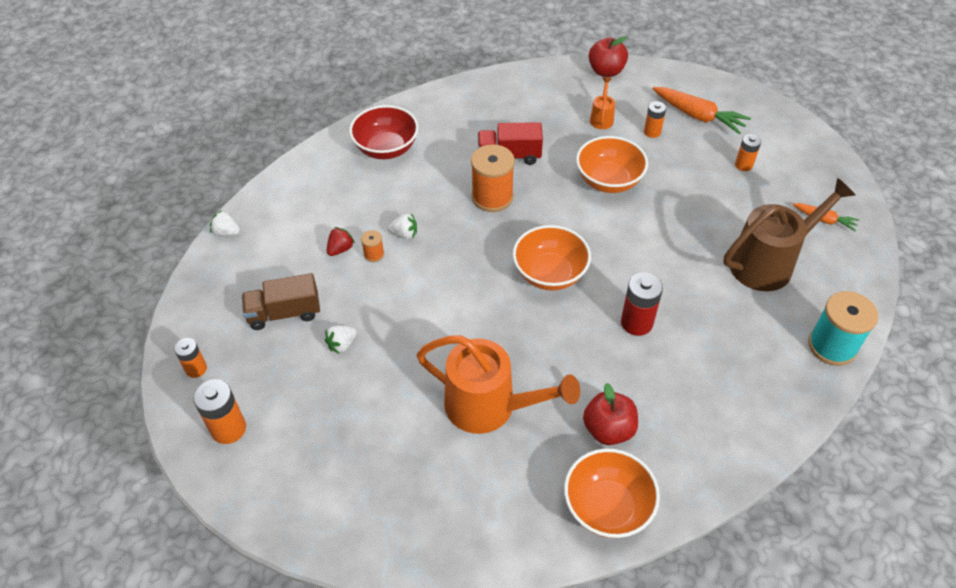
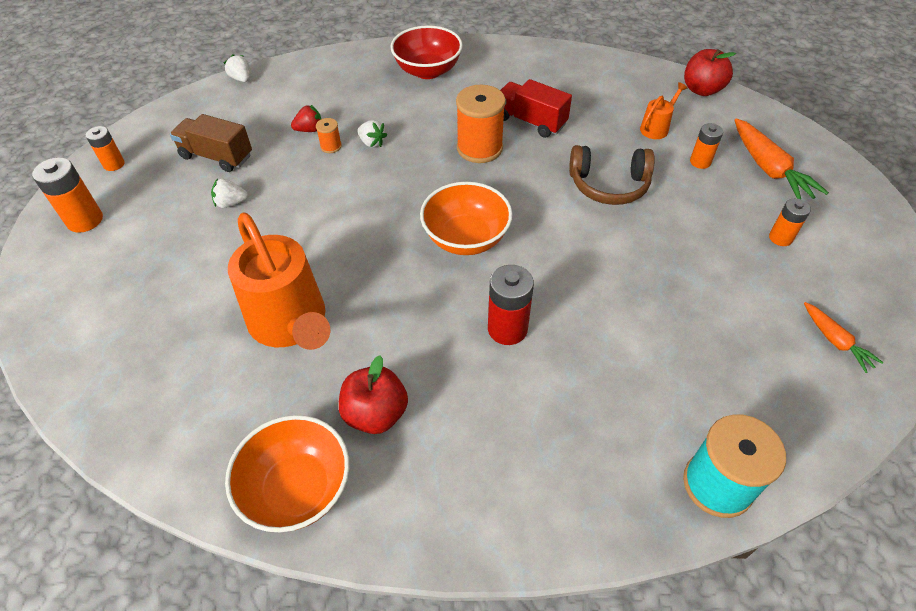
camera: 35 degrees right, 0 degrees up
(608, 181) = (609, 185): orange bowl -> brown headphones
(769, 262) = (719, 350): brown watering can -> none

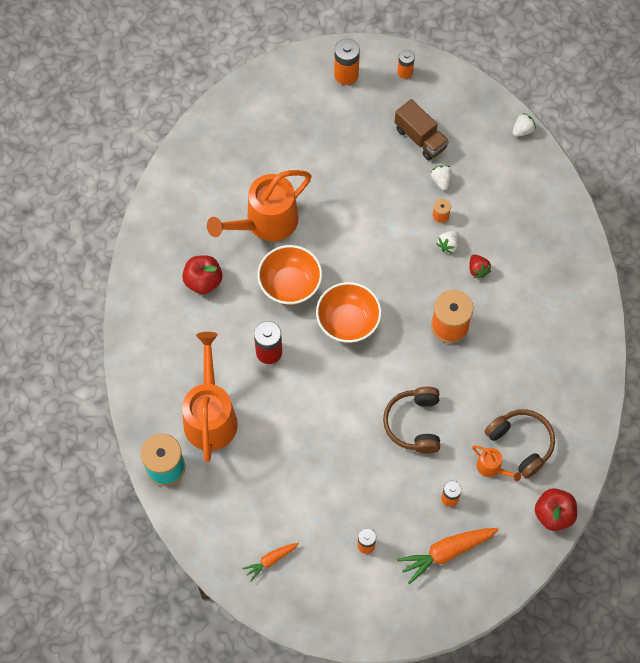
camera: 85 degrees right, 15 degrees up
(216, 156) = (420, 138): brown truck -> brown truck turned 120 degrees clockwise
(231, 203) = (370, 161): white strawberry -> white strawberry (441, 181)
(297, 489) = (156, 248): orange bowl -> orange bowl (290, 284)
(309, 130) = (459, 196): red strawberry -> red strawberry (478, 270)
(427, 71) = (553, 277): red bowl -> none
(530, 121) = (489, 365): red truck -> none
(616, 412) = (210, 415): none -> orange watering can
(624, 105) = (521, 443): none -> brown headphones

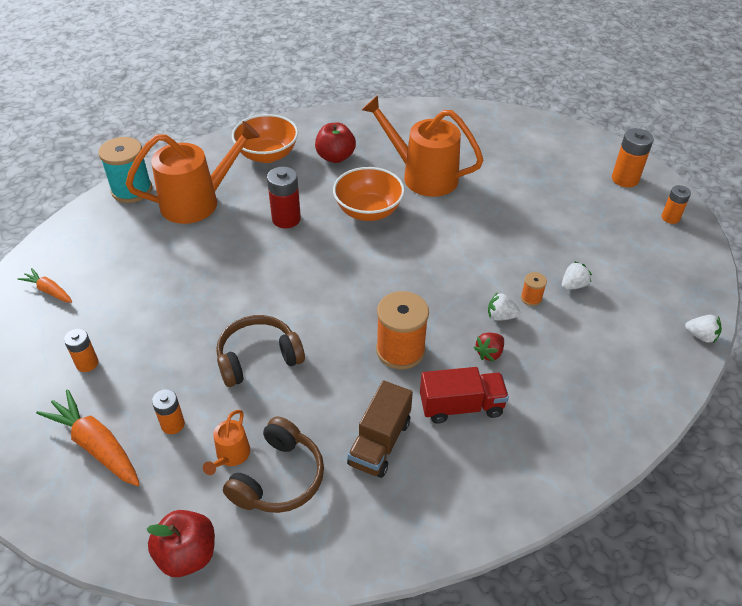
camera: 65 degrees right, 20 degrees down
(348, 322) = (353, 264): orange bowl -> orange bowl (267, 155)
(420, 138) = (608, 253): brown truck -> brown truck (380, 442)
(513, 309) = (461, 406): none -> red truck

